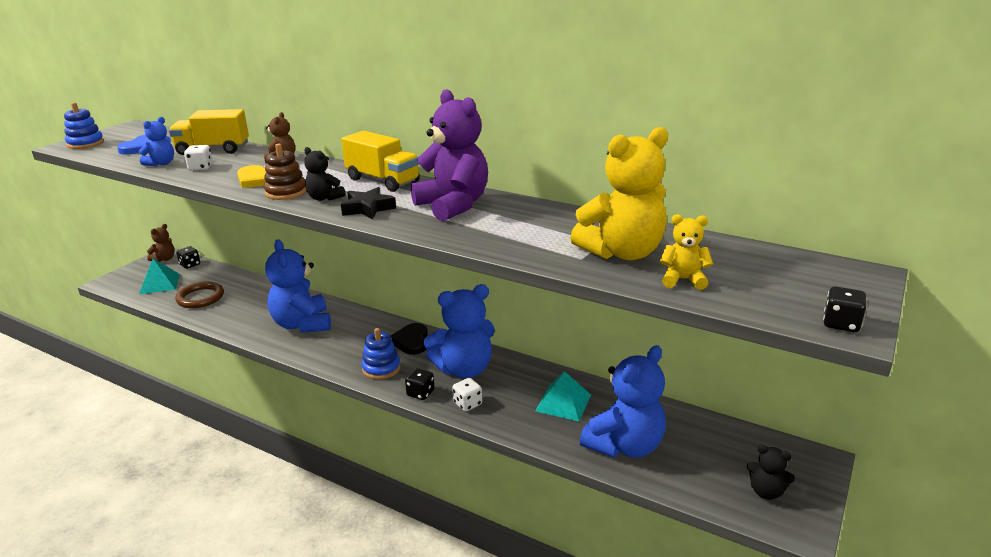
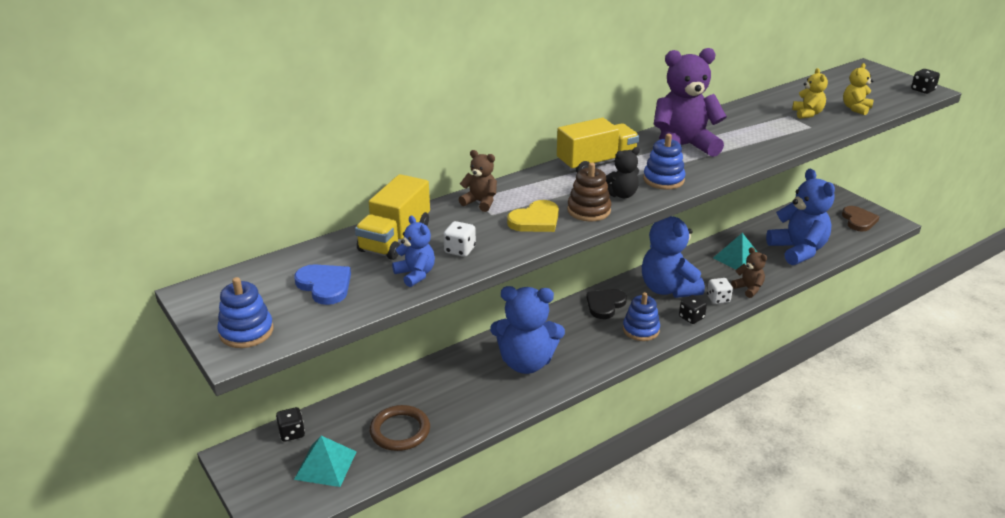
camera: 65 degrees left, 5 degrees up
(164, 259) = (247, 456): brown teddy bear -> brown teddy bear (748, 288)
(368, 208) = (663, 180): black star -> blue stacking toy
(411, 341) = (605, 305): black heart -> black heart turned 105 degrees clockwise
(464, 369) = (668, 289): blue teddy bear -> blue teddy bear turned 150 degrees clockwise
(622, 252) = (807, 114): yellow teddy bear -> yellow teddy bear, size x0.49
(766, 492) = (858, 220): black teddy bear -> brown heart

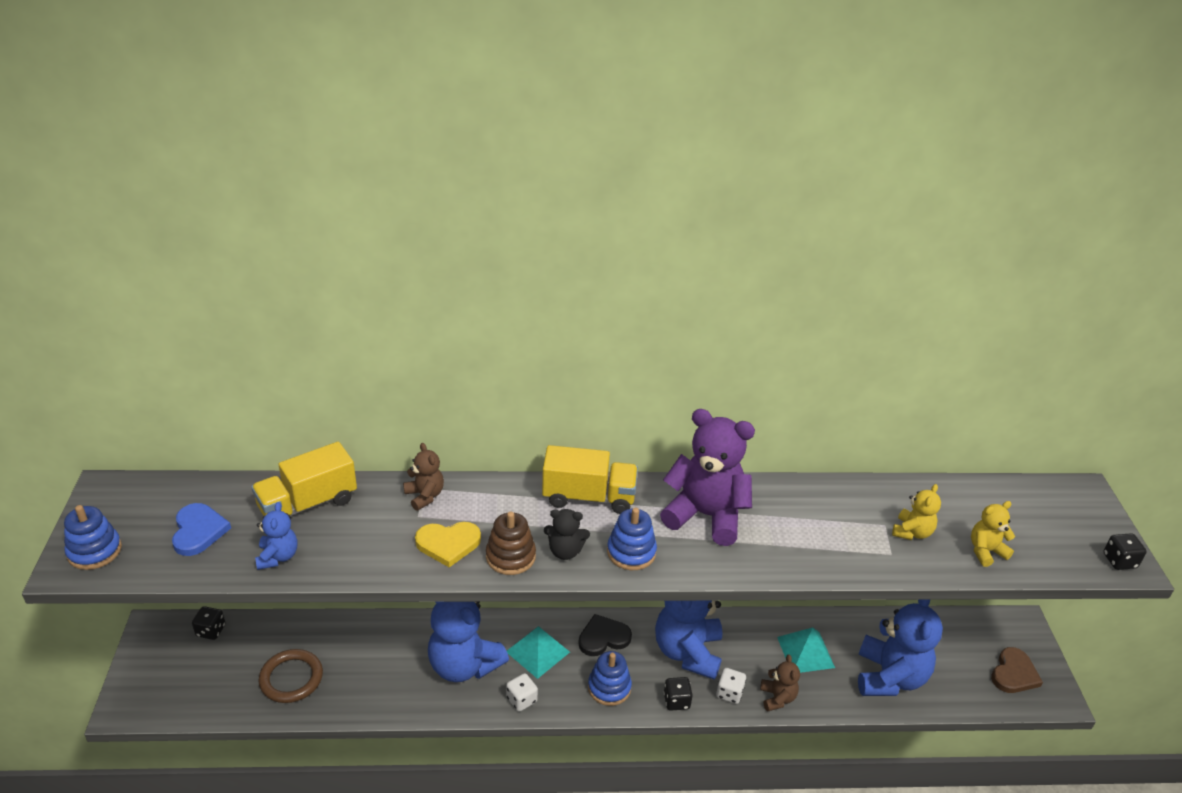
camera: 30 degrees right, 5 degrees up
(325, 465) = (206, 679): turquoise pyramid -> turquoise pyramid (537, 651)
(460, 250) = (344, 547): white dice -> white dice (521, 700)

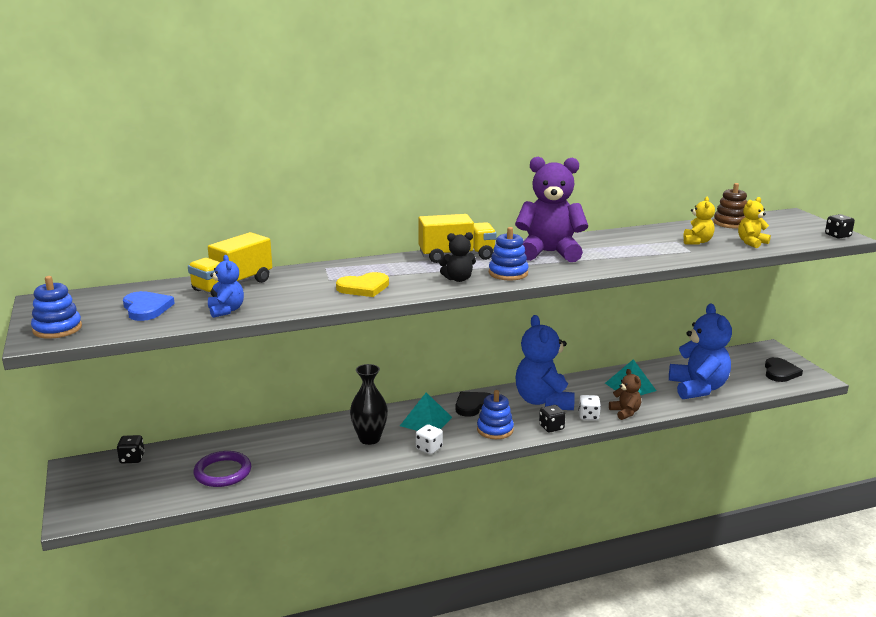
camera: 15 degrees left, 15 degrees down
(291, 678) = (223, 472): brown ring -> purple ring
(425, 496) = (327, 271): brown teddy bear -> none
(464, 665) = (369, 439): blue teddy bear -> black vase
(510, 556) = (418, 286): brown stacking toy -> brown stacking toy (730, 223)
(1014, 673) = (780, 372): brown heart -> black heart

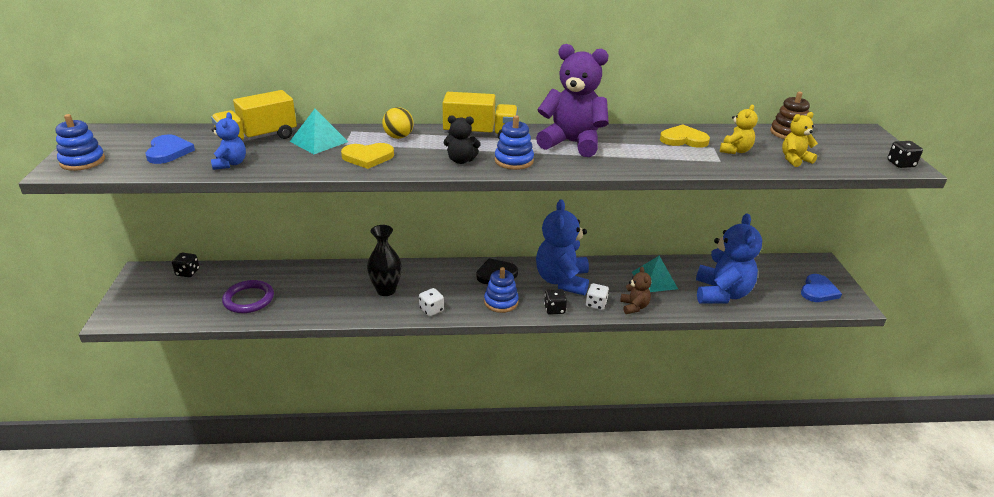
camera: 15 degrees right, 10 degrees up
(378, 267) = (398, 137): none -> yellow ball
(426, 421) = (444, 282): turquoise pyramid -> turquoise pyramid (319, 141)
(646, 238) = (683, 139): none -> yellow heart
(780, 372) = (818, 291): black heart -> blue heart

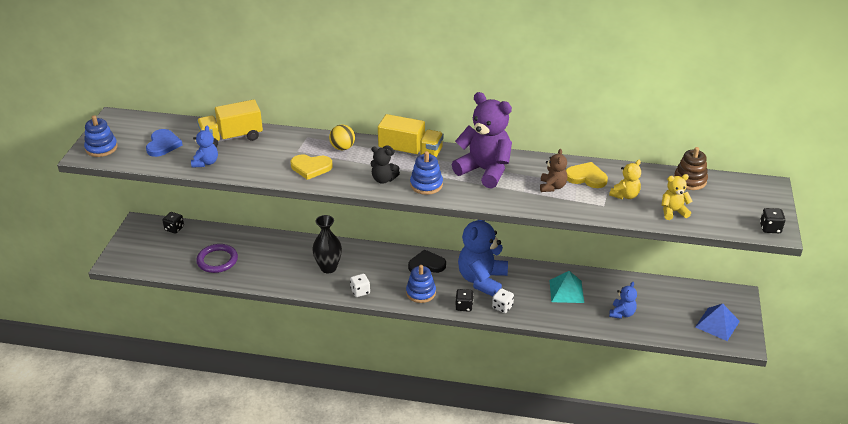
camera: 15 degrees right, 5 degrees up
(319, 141) = (278, 146): turquoise pyramid -> none
(634, 307) = (535, 314): brown teddy bear -> brown teddy bear (552, 187)
(721, 294) = (622, 313): blue teddy bear -> blue teddy bear, size x0.49
(818, 291) = (717, 324): blue heart -> blue pyramid

